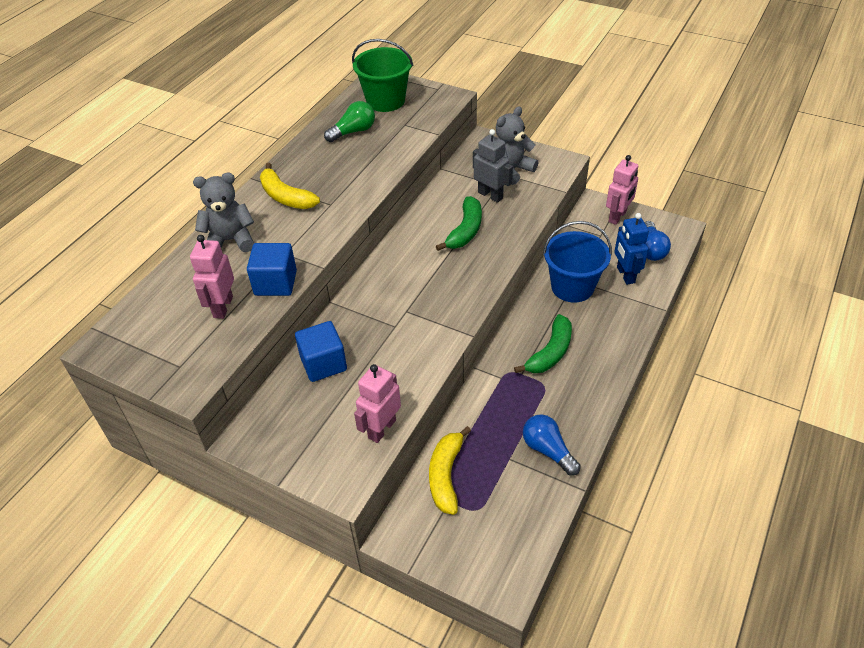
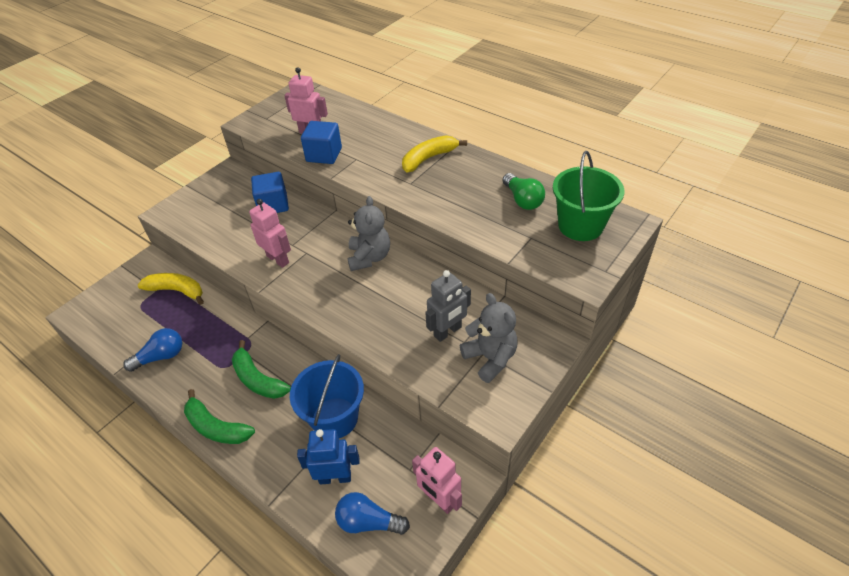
camera: 100 degrees right, 0 degrees up
(230, 240) = (382, 132): grey teddy bear -> grey teddy bear (369, 257)
(381, 429) = (198, 232): pink robot -> pink robot (278, 259)
(465, 231) = (395, 303): green banana -> green banana (216, 427)

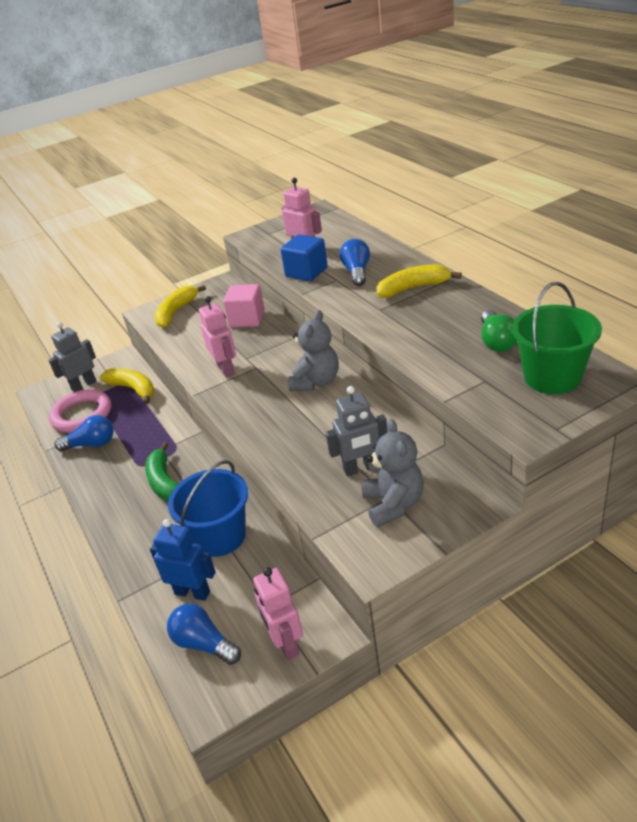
camera: 25 degrees right, 10 degrees down
(121, 296) = (84, 385): none -> grey robot
(135, 328) = (82, 415): none -> pink ring
(197, 208) = (176, 312): none -> yellow banana
(216, 427) = (108, 517): green banana -> none
(273, 205) = (247, 319): blue cube -> pink cube
(371, 149) = (357, 272): none -> blue light bulb

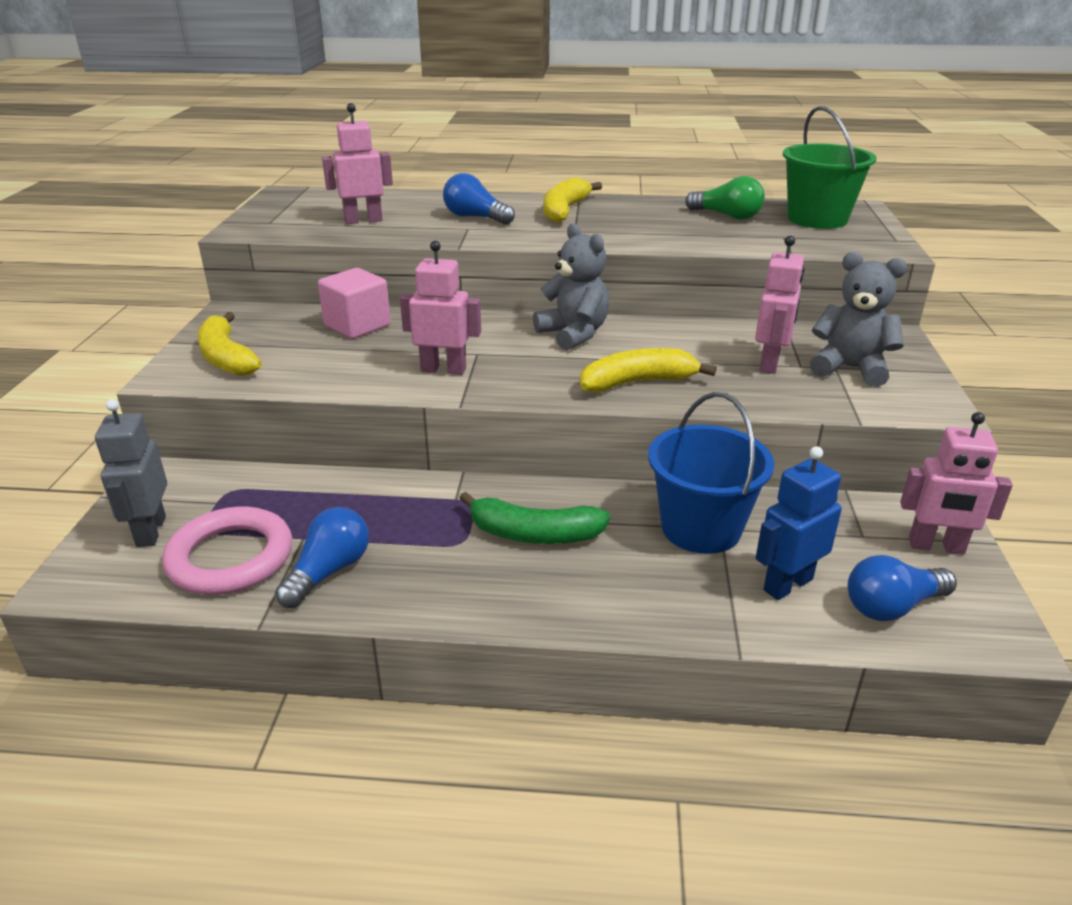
camera: 60 degrees left, 5 degrees down
(133, 389) = (259, 490): yellow banana -> yellow banana (637, 382)
(306, 272) = (415, 233): blue cube -> none
(361, 468) = (770, 364): grey robot -> pink robot

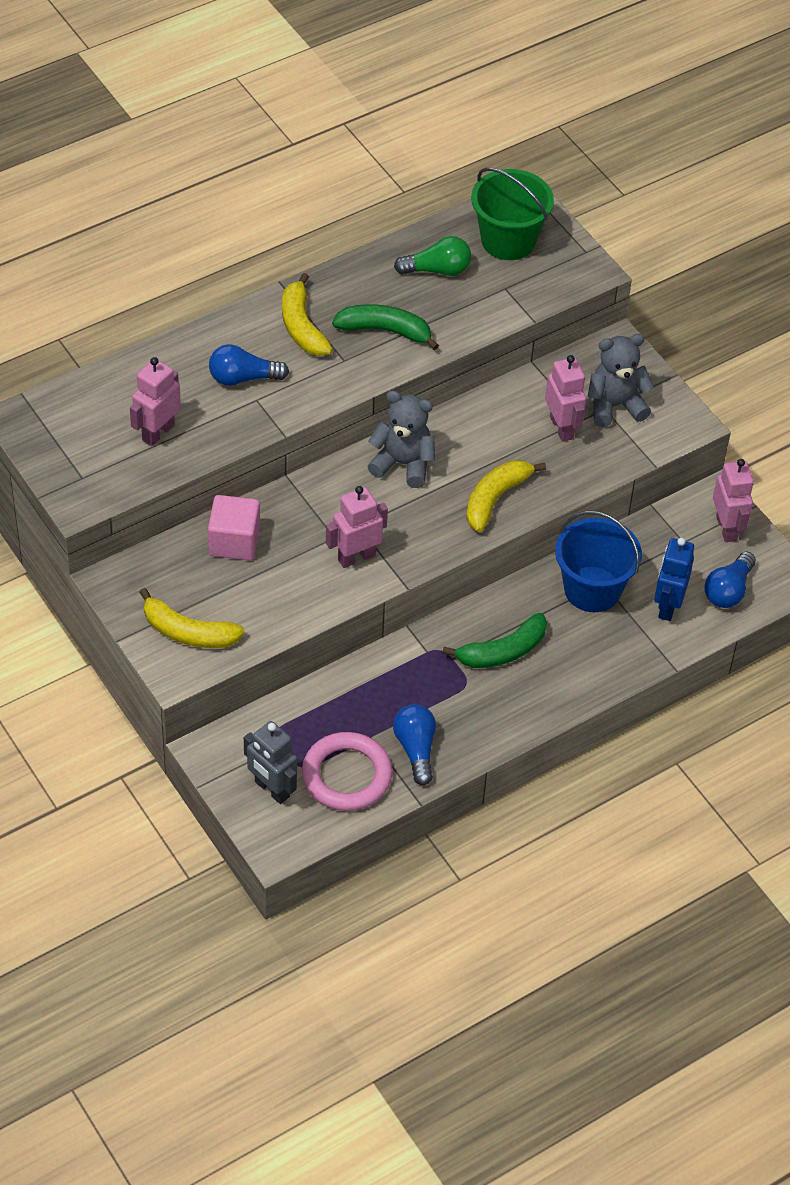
camera: 40 degrees left, 20 degrees up
(634, 228) = (385, 331): none -> green banana
(936, 546) = (727, 528): pink robot -> pink robot turned 75 degrees counterclockwise

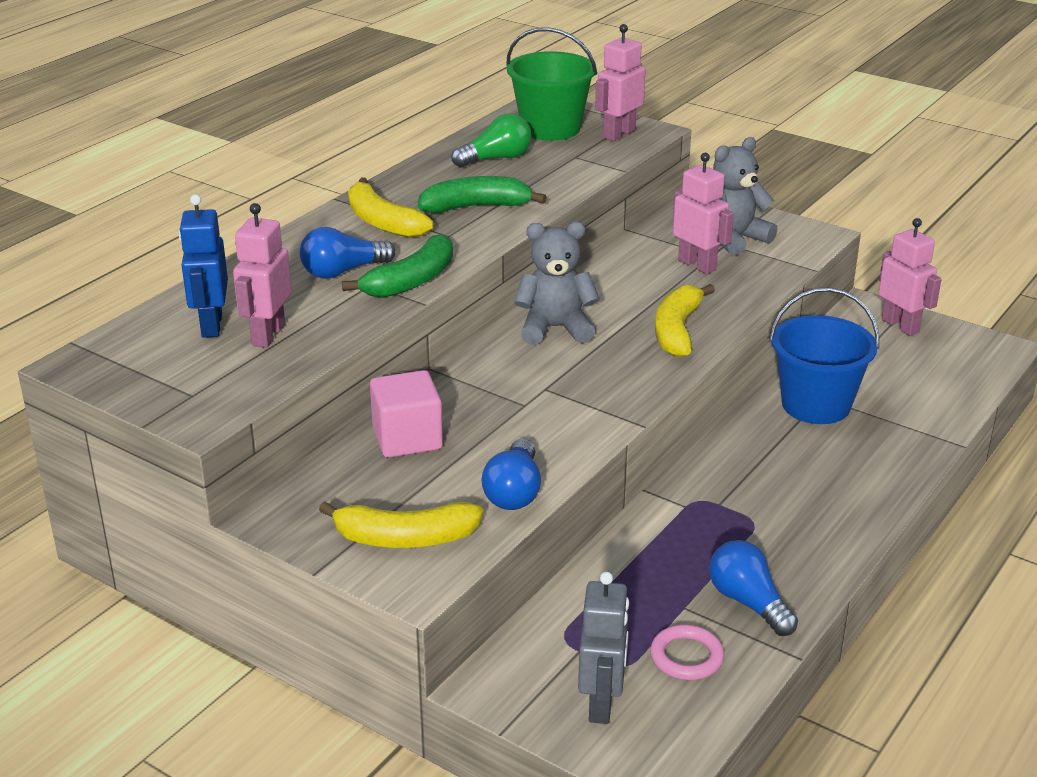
camera: 20 degrees left, 20 degrees down
(271, 789) = (602, 703): grey robot -> grey robot turned 105 degrees counterclockwise
(346, 775) = (686, 657): pink ring -> pink ring, size x0.57
(356, 557) = (563, 415): pink robot -> pink robot (618, 134)
(502, 651) = (769, 482): green banana -> green banana (411, 281)
(667, 606) = (903, 397): blue robot -> blue robot (211, 325)
(728, 590) = (949, 370): blue light bulb -> blue light bulb (514, 492)

